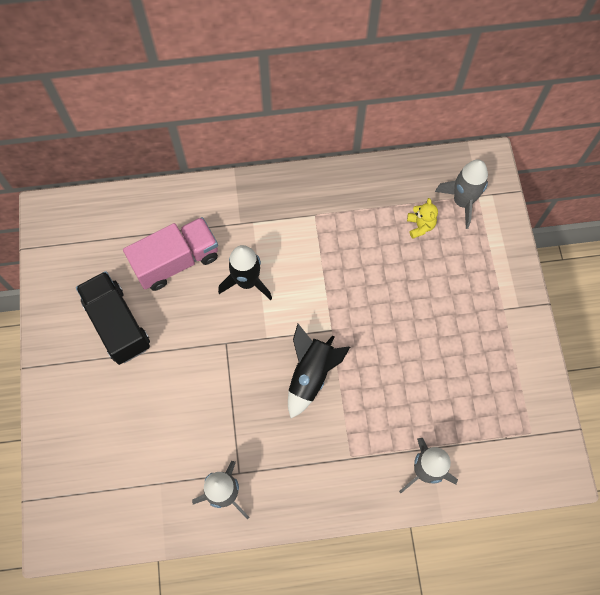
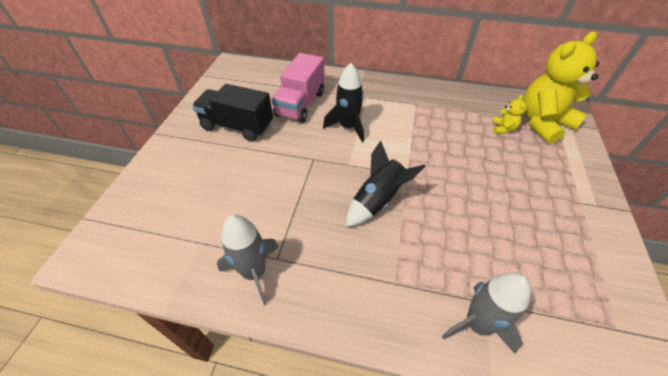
camera: 20 degrees right, 20 degrees down
(117, 324) = (237, 126): black truck -> black truck turned 60 degrees counterclockwise
(176, 261) = (300, 104): pink truck -> pink truck turned 120 degrees clockwise
(462, 202) = (543, 123): grey rocket -> yellow teddy bear

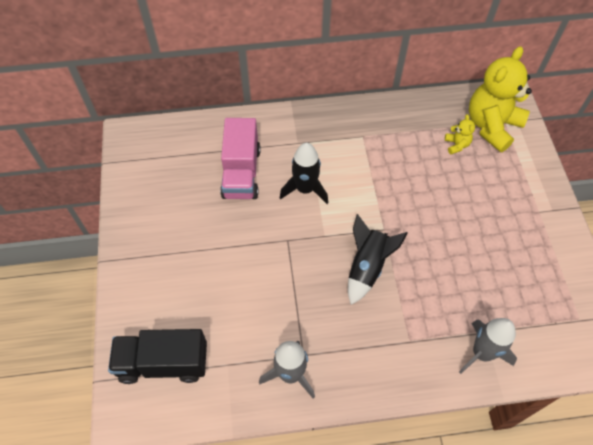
camera: 20 degrees left, 10 degrees up
(237, 126) = (188, 224): black truck -> black truck (163, 363)

